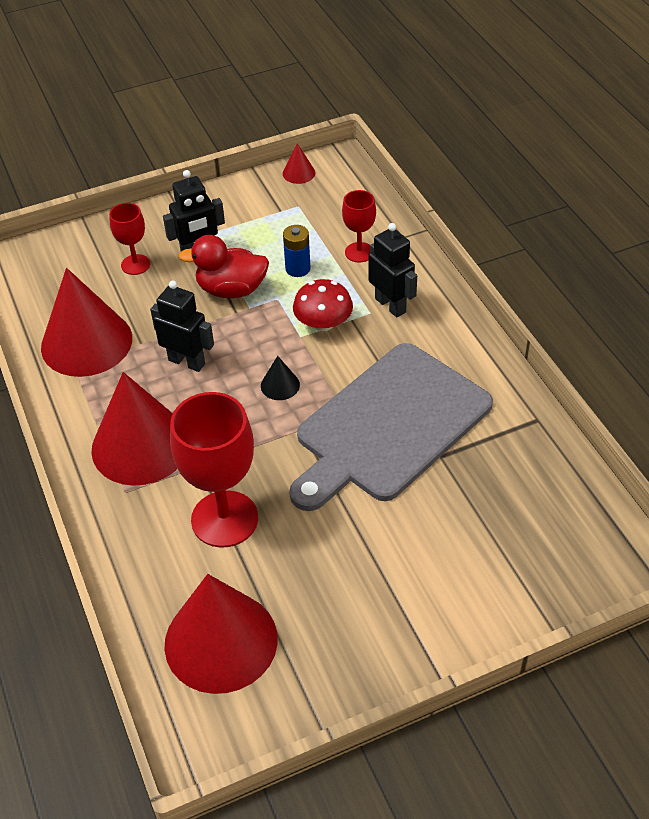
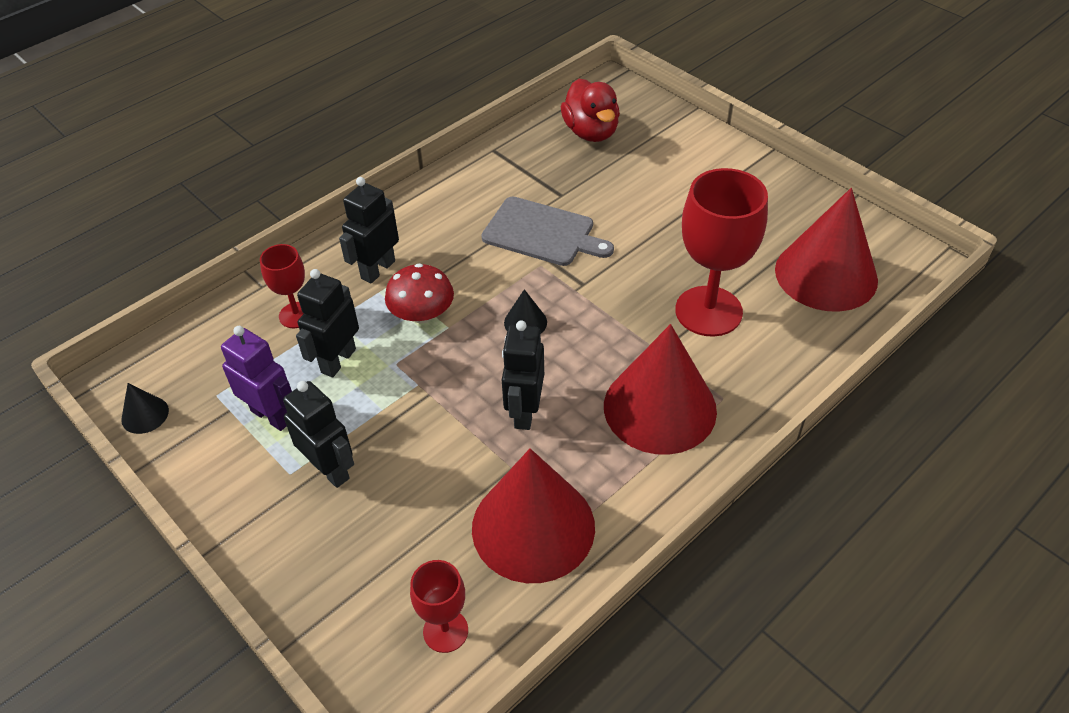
camera: 110 degrees left, 0 degrees up
(135, 264) = (372, 532): red goblet -> red goblet (445, 631)
(231, 290) = (392, 411): red duck -> red duck (591, 132)
(263, 230) = (271, 416): none -> purple robot
(298, 268) = (338, 360): blue battery -> black robot
(299, 173) = (145, 415): red cone -> black cone
(389, 425) = (542, 233): grey cutting board -> grey cutting board, size x0.58

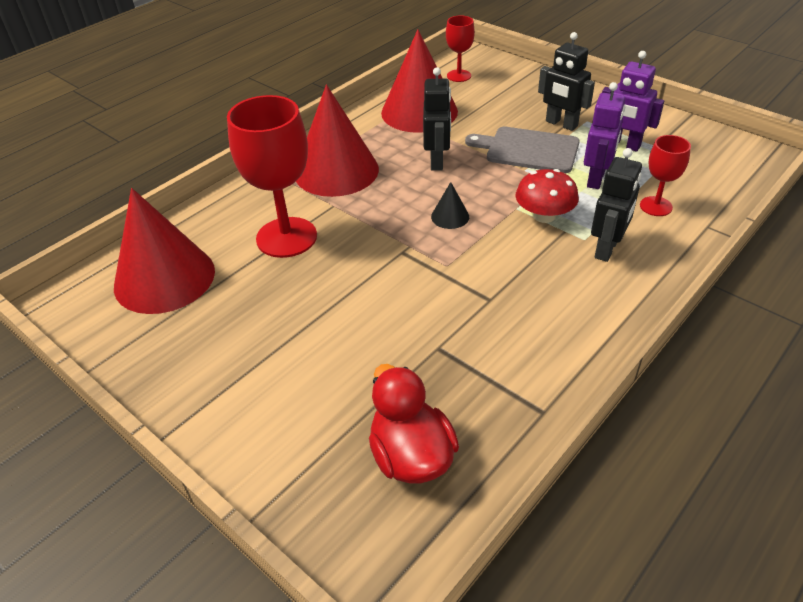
camera: 175 degrees right, 5 degrees down
(145, 415) = (716, 138): black cone -> none
(338, 360) = (596, 179): black robot -> purple robot
(542, 233) = (451, 298): grey cutting board -> grey cutting board (528, 150)

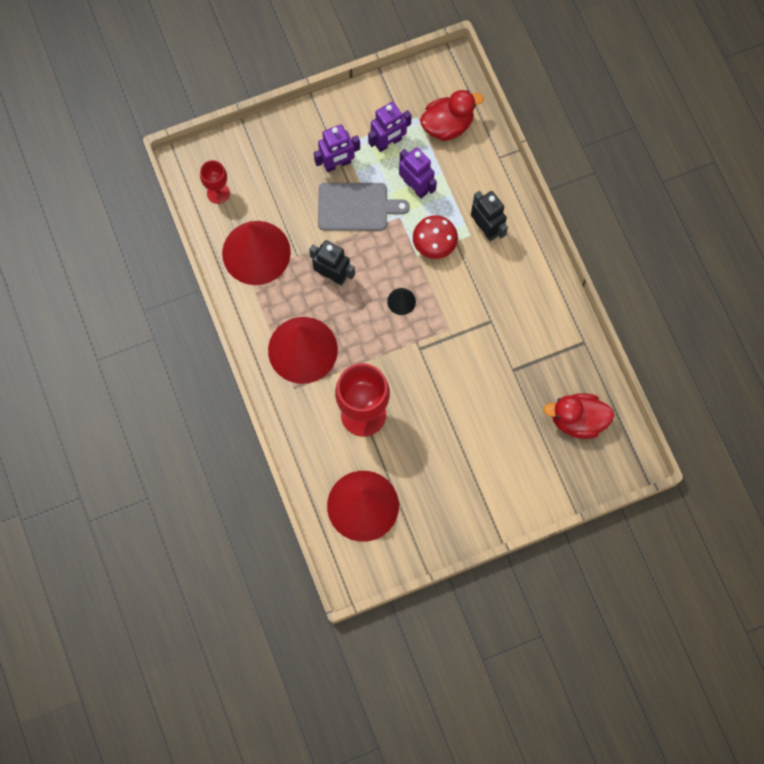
camera: 65 degrees left, 30 degrees up
(528, 150) = (356, 207): grey cutting board -> grey cutting board turned 135 degrees counterclockwise
(561, 124) = (337, 164): black robot -> purple robot
(656, 206) = (464, 172): red goblet -> none
(693, 175) = (447, 125): none -> red duck

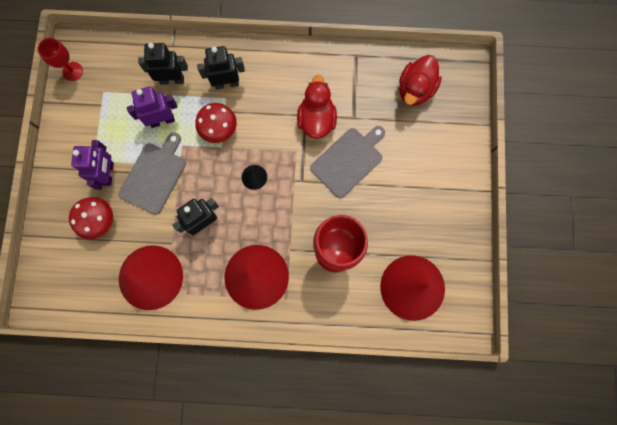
camera: 65 degrees left, 5 degrees up
(218, 193) = (79, 286): red goblet -> red goblet (72, 71)
(287, 178) = (98, 220): none -> red mushroom
(388, 142) = (112, 124): purple robot -> none
(447, 125) = (123, 72): red duck -> red duck (316, 119)
(463, 175) = (172, 80): none -> black robot
(464, 385) = (348, 160): none -> grey cutting board

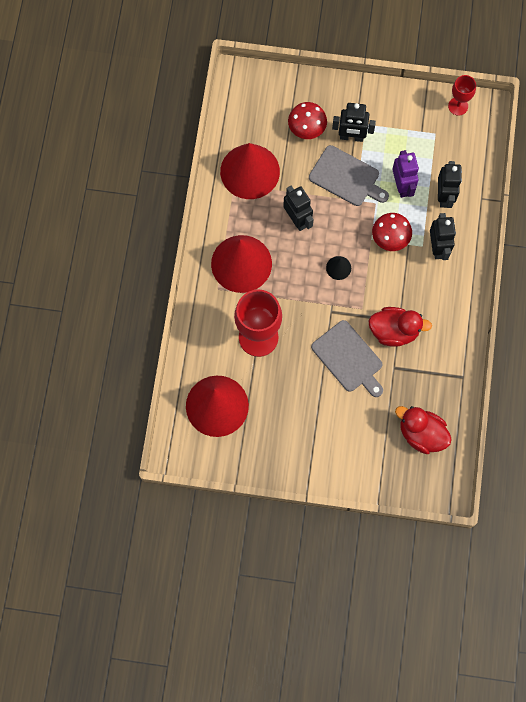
camera: 95 degrees right, 5 degrees down
(108, 173) = (351, 137): purple robot -> black robot

